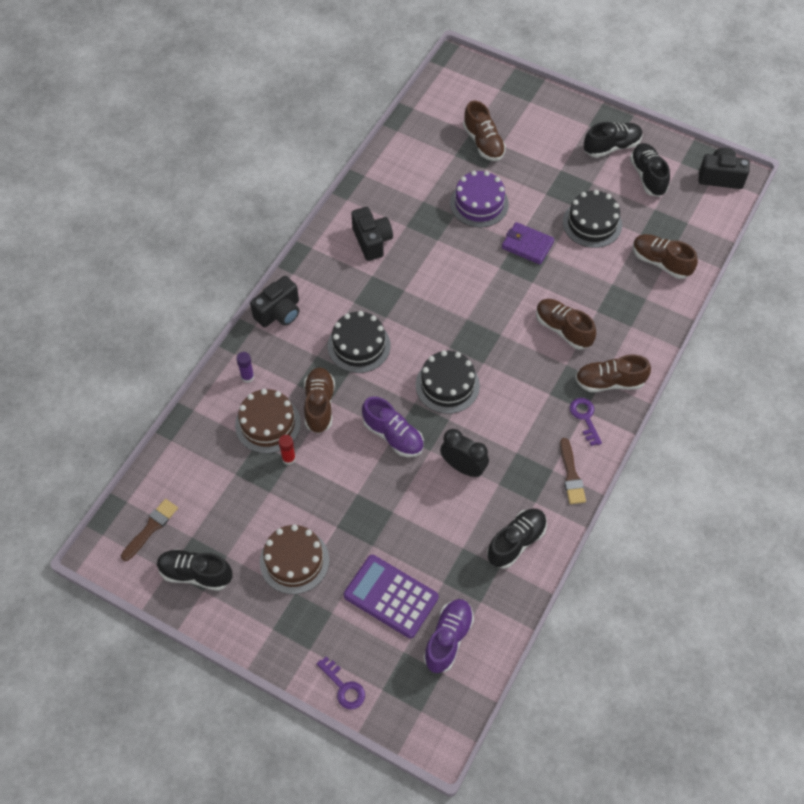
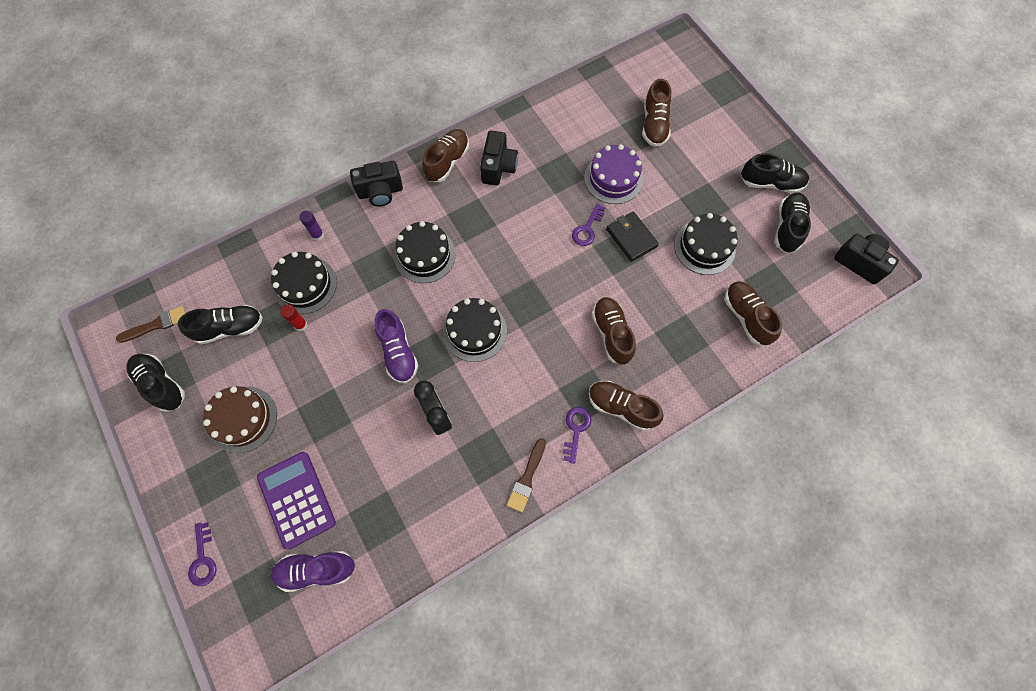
camera: 30 degrees right, 10 degrees up
(268, 424) = (305, 285): brown cake -> black cake
(319, 405) = (357, 291): brown shoe -> brown shoe (447, 162)
(448, 639) = (316, 569): purple shoe -> purple shoe turned 150 degrees counterclockwise
(485, 256) = (587, 229): none -> purple key
(516, 542) = (435, 513): black shoe -> black shoe (230, 328)
(527, 245) = (631, 238): purple wallet -> black wallet

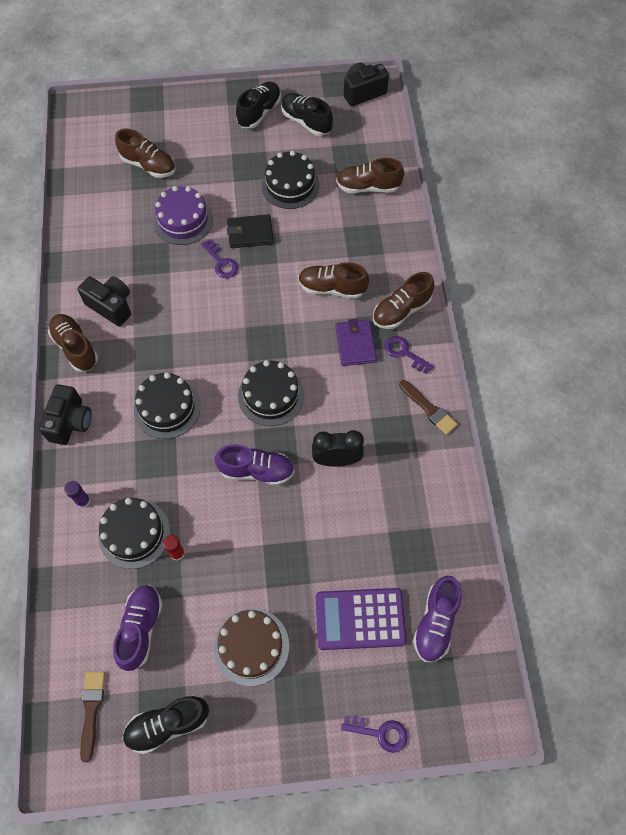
camera: 65 degrees left, 5 degrees down
(230, 328) = (141, 628): black shoe -> purple shoe
(562, 380) = (355, 344): none -> purple wallet

